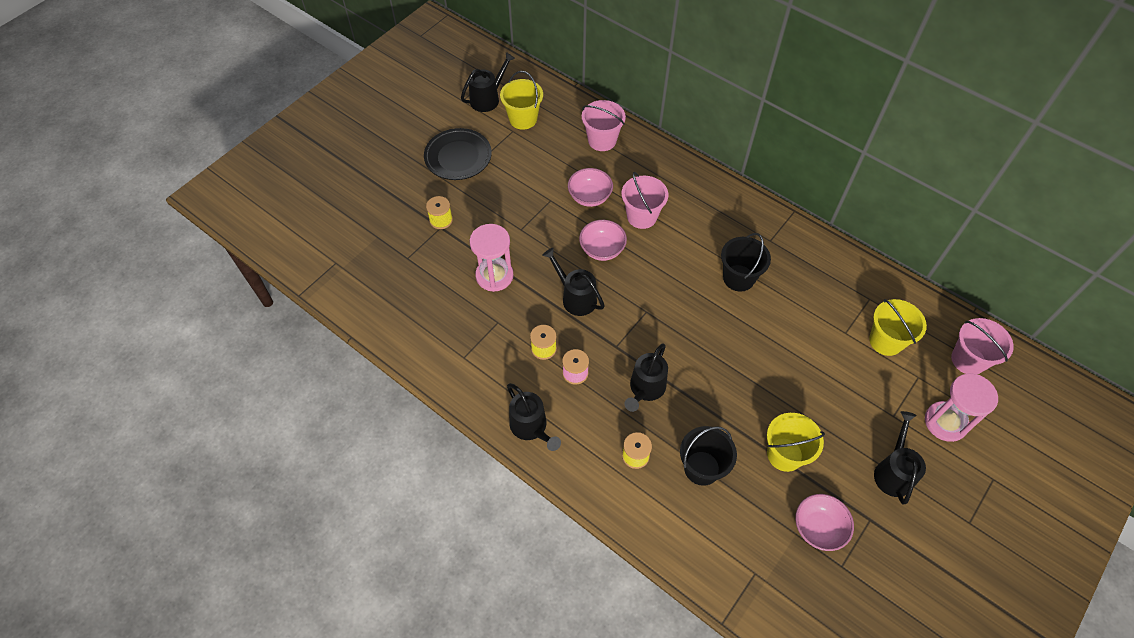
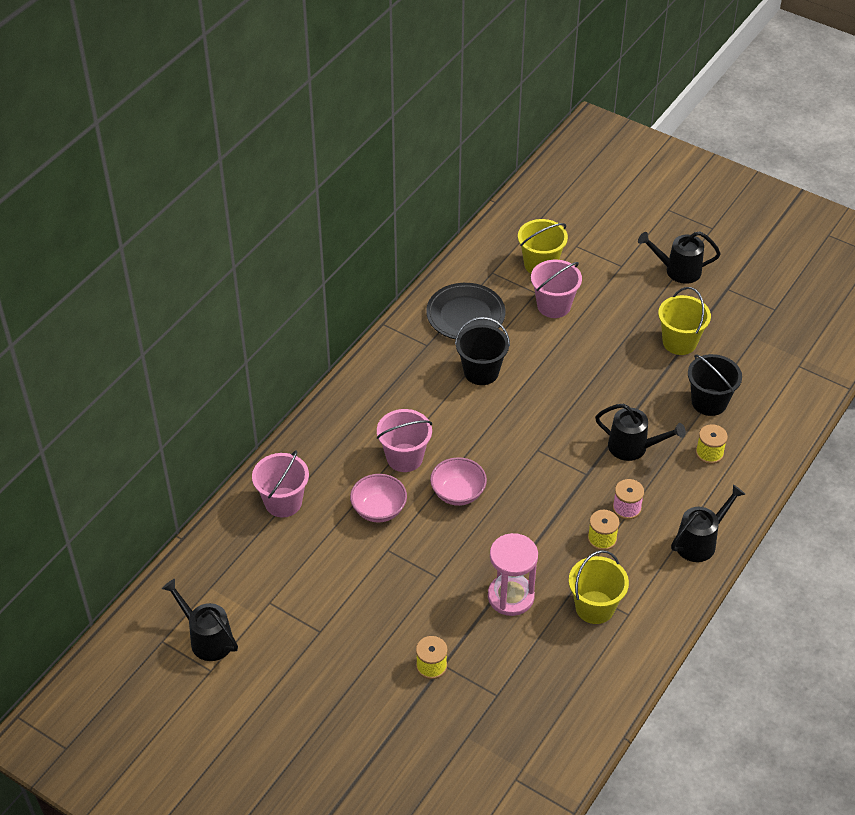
camera: 95 degrees left, 10 degrees down
(458, 157) = (320, 661): black plate -> black plate (465, 315)
(523, 119) = (246, 592): yellow bucket -> yellow bucket (594, 607)
(575, 297) = (529, 514): black watering can -> none
(818, 528) = (745, 322): pink bowl -> none
(945, 422) = (620, 233): pink hourglass -> none
(968, 360) = (551, 211): pink bucket -> pink bucket (554, 306)

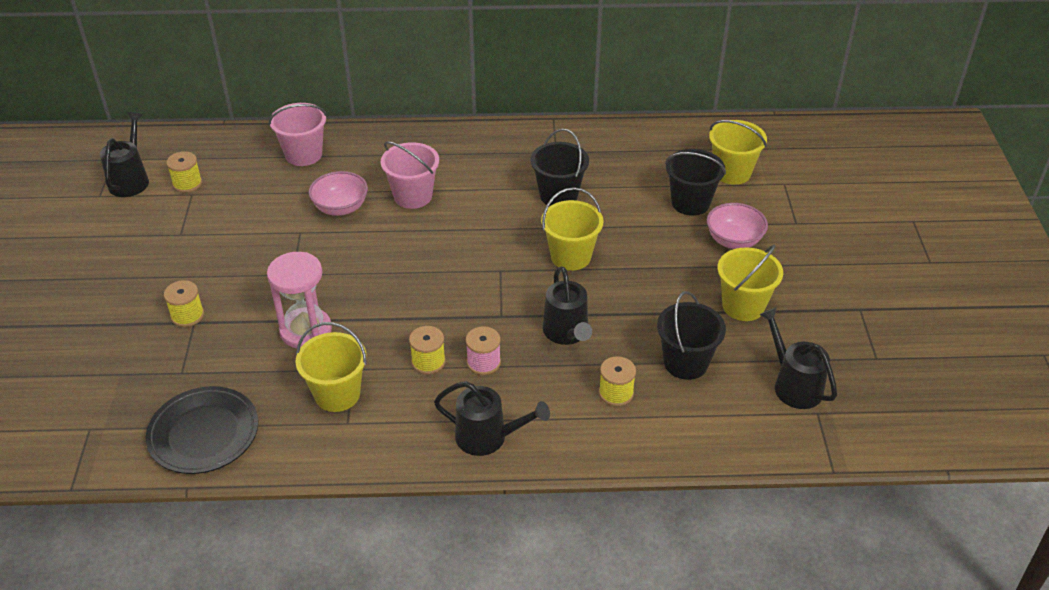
camera: 55 degrees right, 5 degrees down
(251, 599) = (187, 183): none -> yellow spool
(458, 493) = (401, 244): pink bowl -> pink bowl (734, 240)
(465, 315) = (616, 157): black plate -> black plate (204, 434)
(554, 306) = (690, 203): pink bucket -> black bucket
(556, 402) = (570, 256): none -> yellow bucket
(677, 270) = (839, 263): black watering can -> black watering can (793, 384)

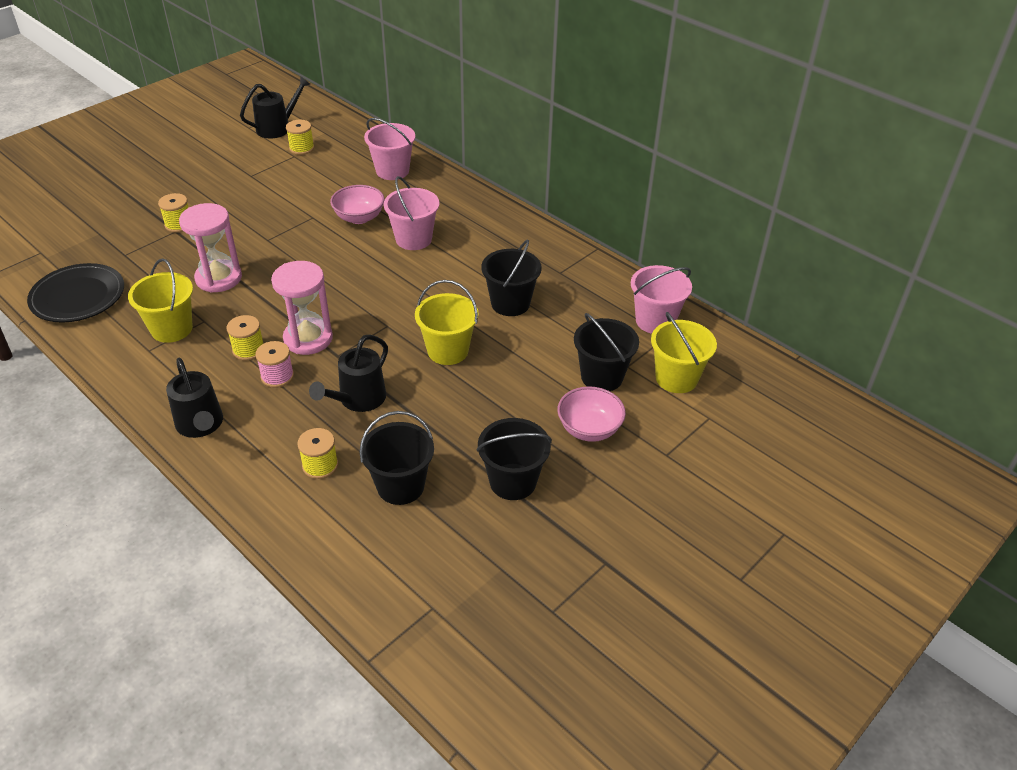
camera: 45 degrees right, 0 degrees up
(459, 321) = (308, 338): none -> pink hourglass
(665, 144) = (655, 321): none -> pink bucket
(743, 306) = (513, 482): yellow bucket -> black bucket
(793, 384) = (450, 570): black watering can -> none

